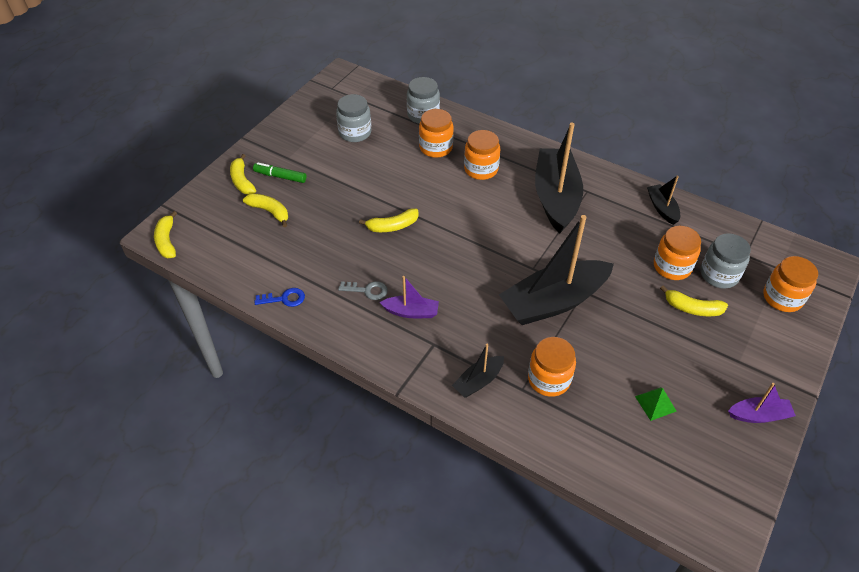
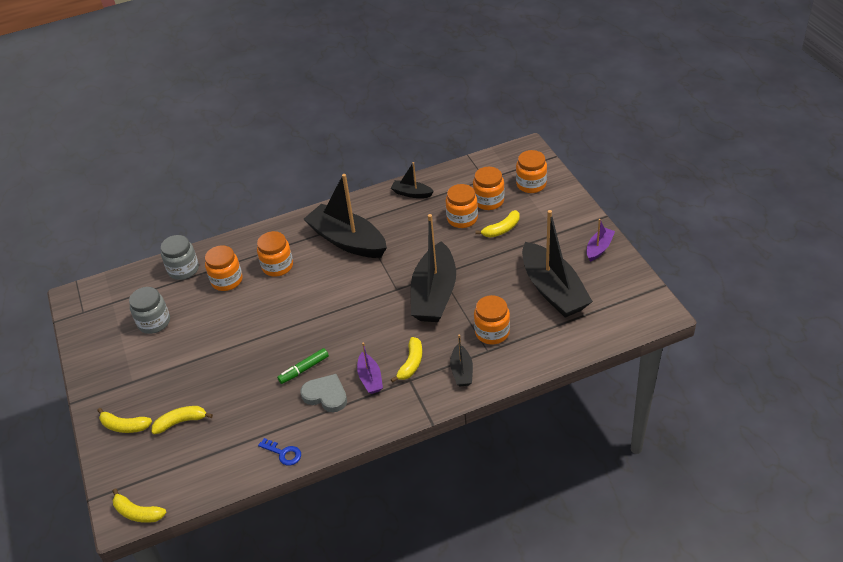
camera: 50 degrees left, 5 degrees down
(280, 176) = (149, 396): green marker -> green marker (304, 369)
(284, 299) = (283, 453): blue key -> blue key turned 90 degrees clockwise
(367, 290) = (326, 395): grey key -> grey heart
(392, 226) = (279, 348): yellow banana -> yellow banana (411, 364)
(411, 312) = (370, 378): purple boat -> purple boat turned 120 degrees clockwise
(655, 403) = (553, 290): green pyramid -> black boat
(719, 275) = (489, 201): grey jar -> orange jar

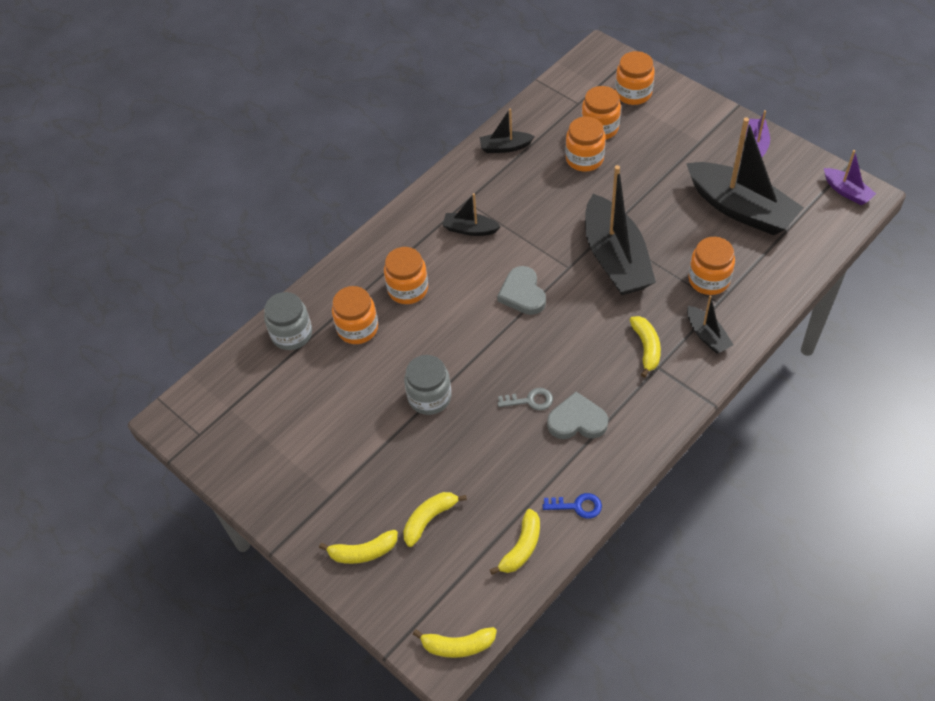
camera: 25 degrees left, 10 degrees up
(154, 322) = (303, 413): grey jar -> grey jar (429, 397)
(304, 369) = (530, 400): green marker -> grey key
(347, 241) = (470, 229): black boat -> black boat, size x0.47
(351, 296) = (522, 293): none -> grey heart
(370, 378) = (613, 382): purple boat -> purple boat (846, 191)
(501, 229) = (637, 157): yellow banana -> yellow banana (521, 547)

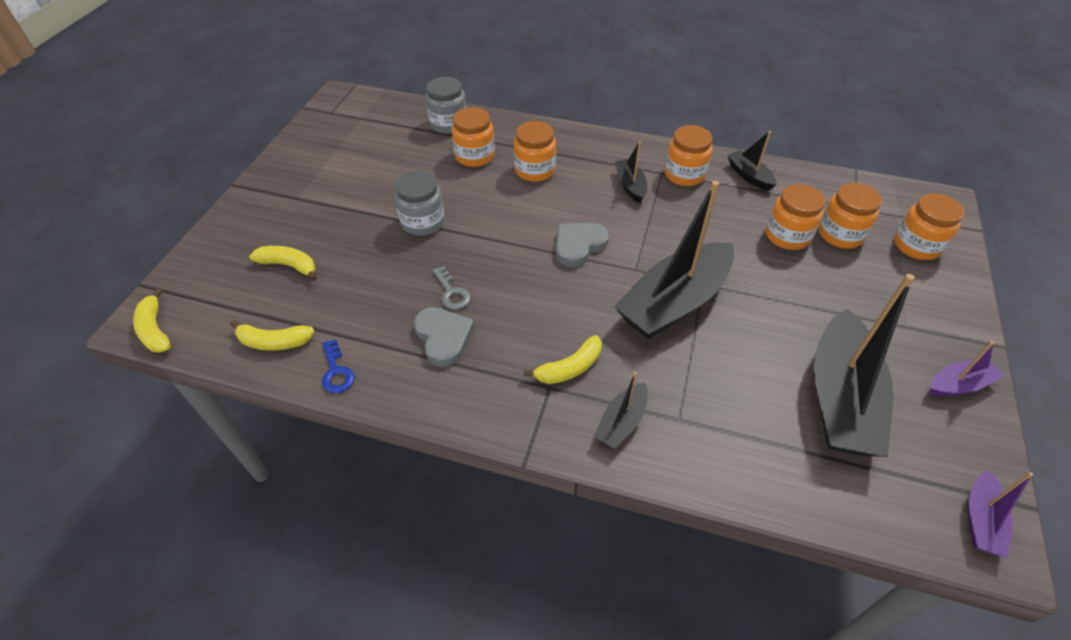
camera: 60 degrees right, 5 degrees down
(363, 552) = (243, 235): yellow banana -> none
(709, 280) = (705, 399): orange jar -> orange jar (684, 174)

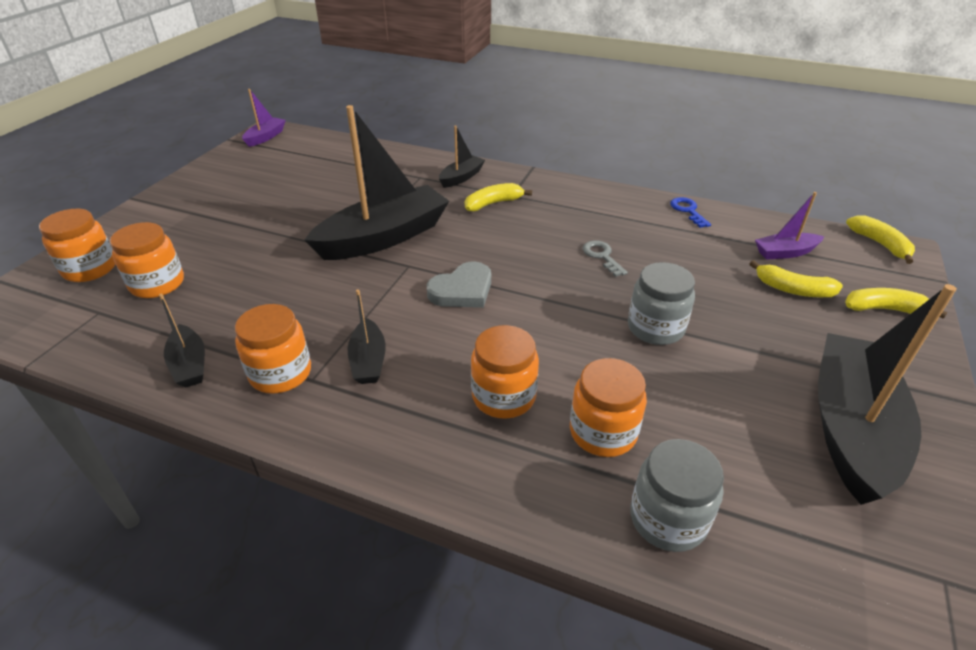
camera: 175 degrees left, 10 degrees down
(274, 342) = (757, 230): yellow banana -> yellow banana (885, 309)
(443, 337) = (602, 225): grey heart -> none
(787, 236) = (218, 286): orange jar -> none
(840, 398) = (294, 180): black boat -> black boat (851, 428)
(958, 384) = (199, 182): purple boat -> purple boat (785, 252)

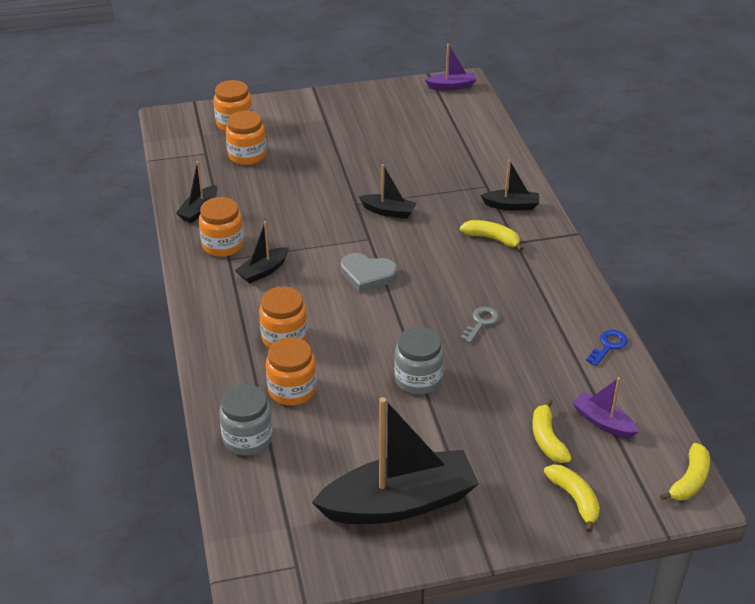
camera: 55 degrees right, 0 degrees up
(384, 237) = (388, 211): black boat -> black boat, size x0.47

